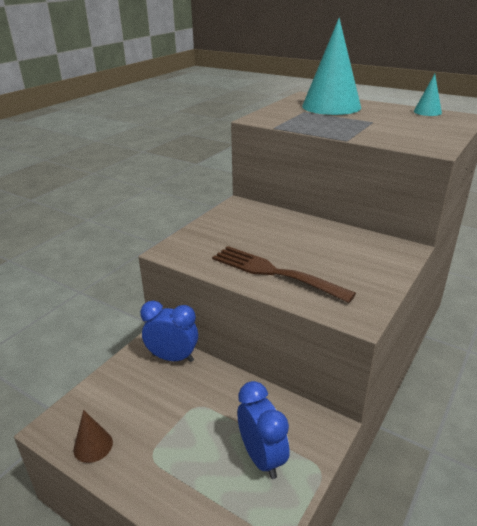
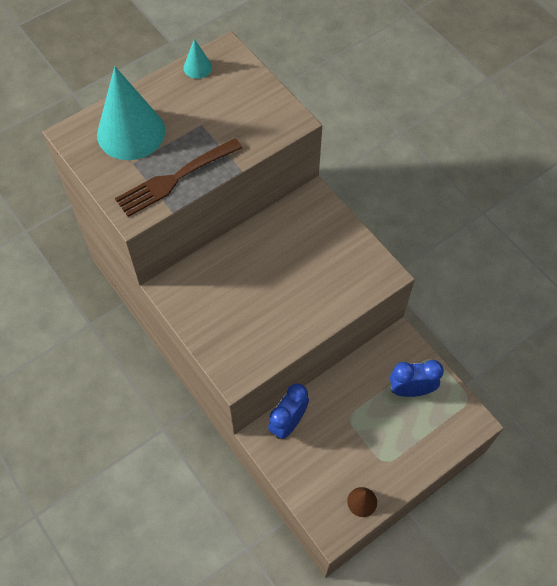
camera: 70 degrees left, 30 degrees up
(274, 272) = (308, 305): brown fork -> brown fork (175, 178)

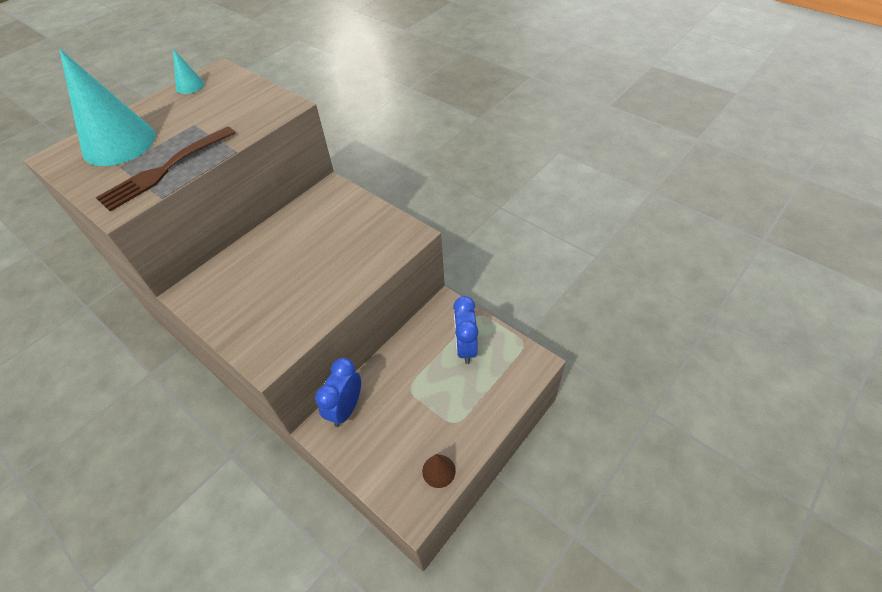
camera: 10 degrees left, 10 degrees down
(411, 390) = (466, 348): blue clock -> blue clock turned 75 degrees counterclockwise

